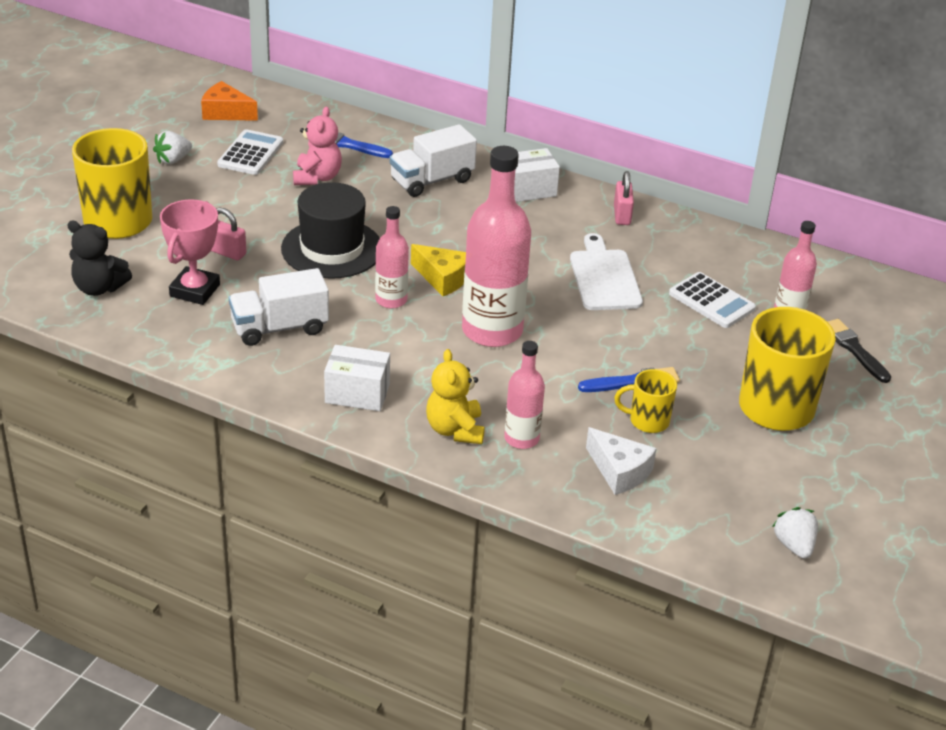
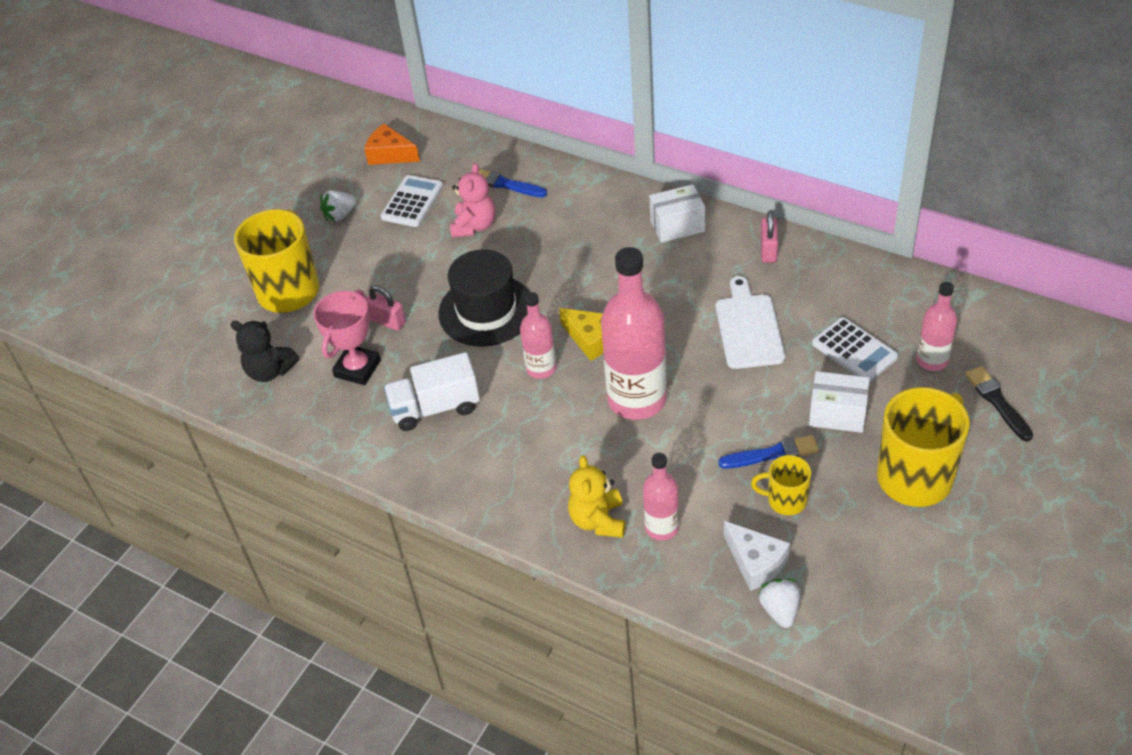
camera: 10 degrees right, 10 degrees up
(357, 393) = (506, 482): white box -> white box (837, 414)
(432, 180) = (584, 221): white truck -> none
(794, 545) = (925, 645): white strawberry -> white strawberry (780, 610)

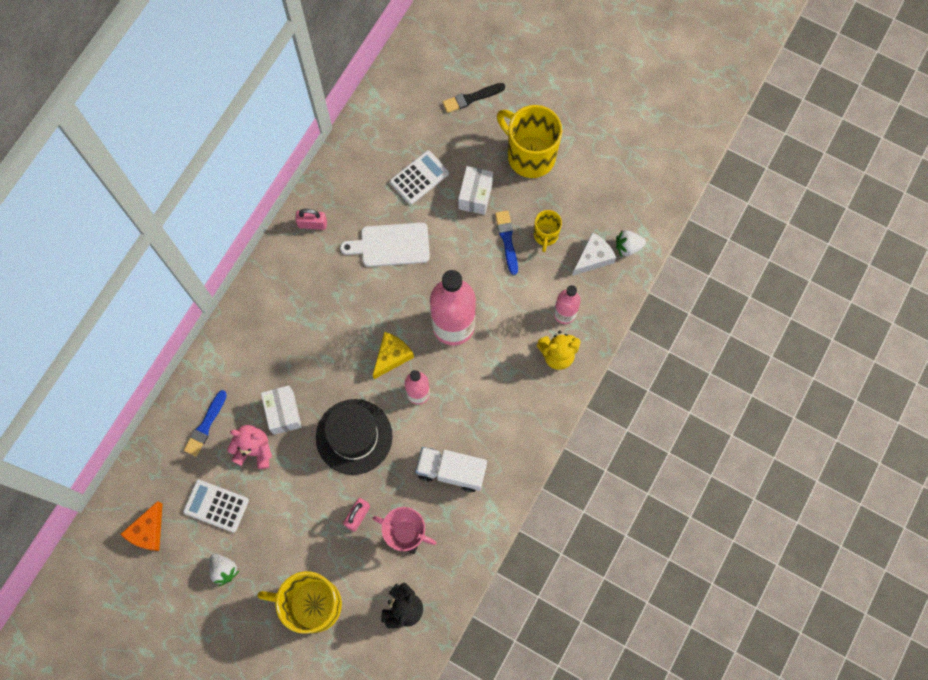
camera: 95 degrees left, 25 degrees up
(435, 408) = (451, 471): white truck -> white truck turned 120 degrees clockwise
(677, 226) = (276, 288): white box -> white box (283, 413)
(932, 360) = (432, 131): pink bottle -> none

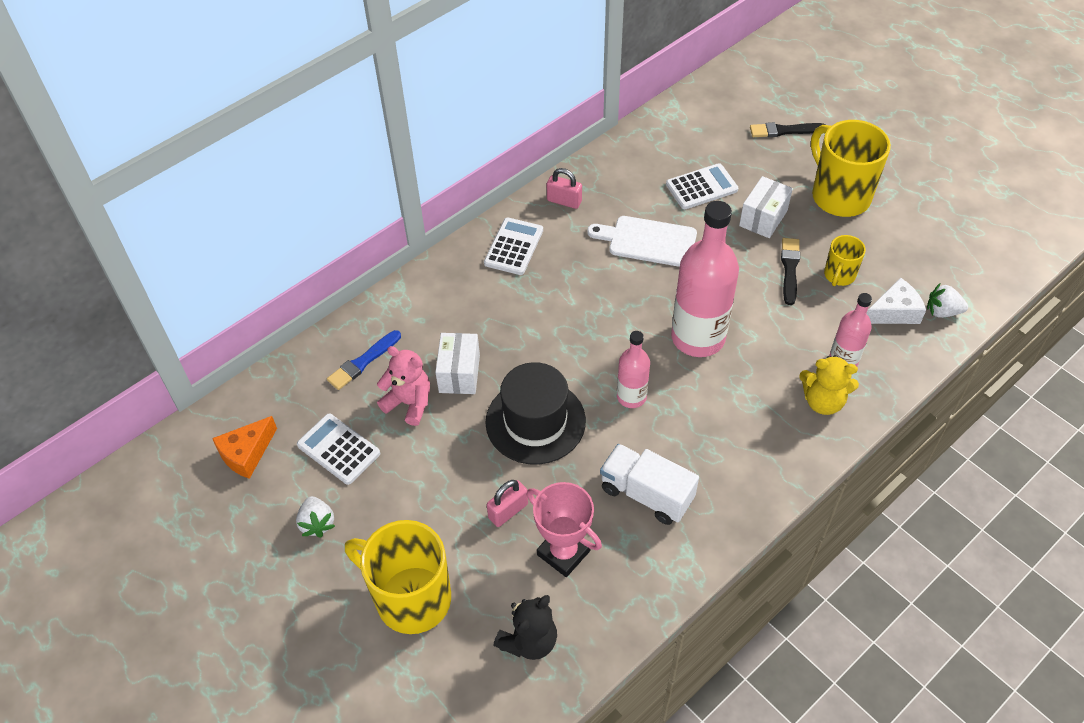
camera: 20 degrees right, 20 degrees down
(286, 282) = (513, 247): none -> white calculator
(392, 356) = (611, 350): yellow cheese -> none
(507, 240) = (789, 269): blue brush -> black brush

